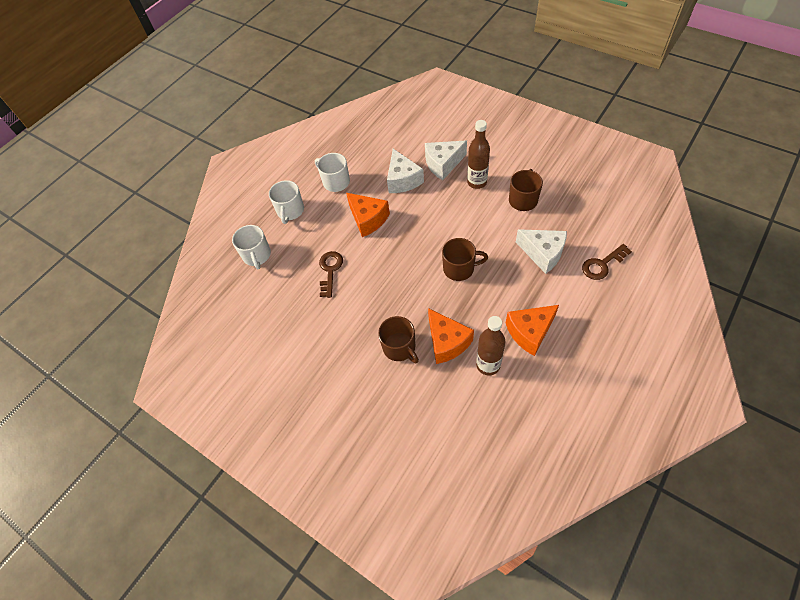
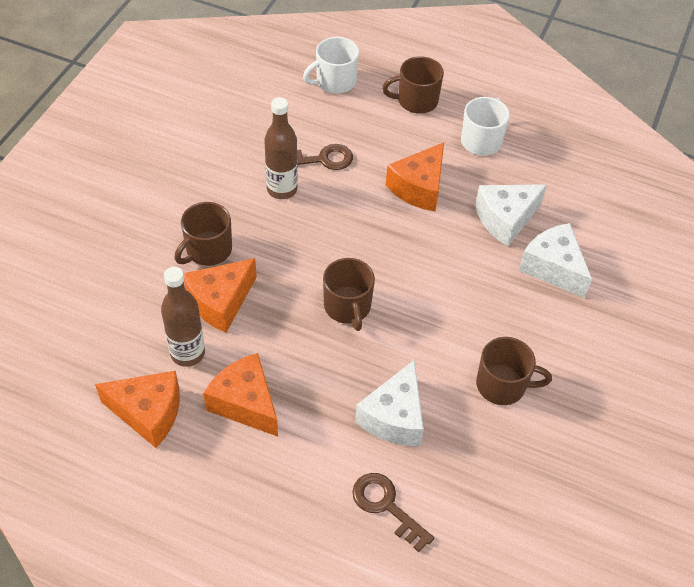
camera: 70 degrees right, 5 degrees down
(290, 211) = (416, 101): white mug -> brown mug
(477, 182) = (525, 317): brown bottle -> brown bottle (282, 189)
(535, 391) = (148, 413): none -> orange cheese

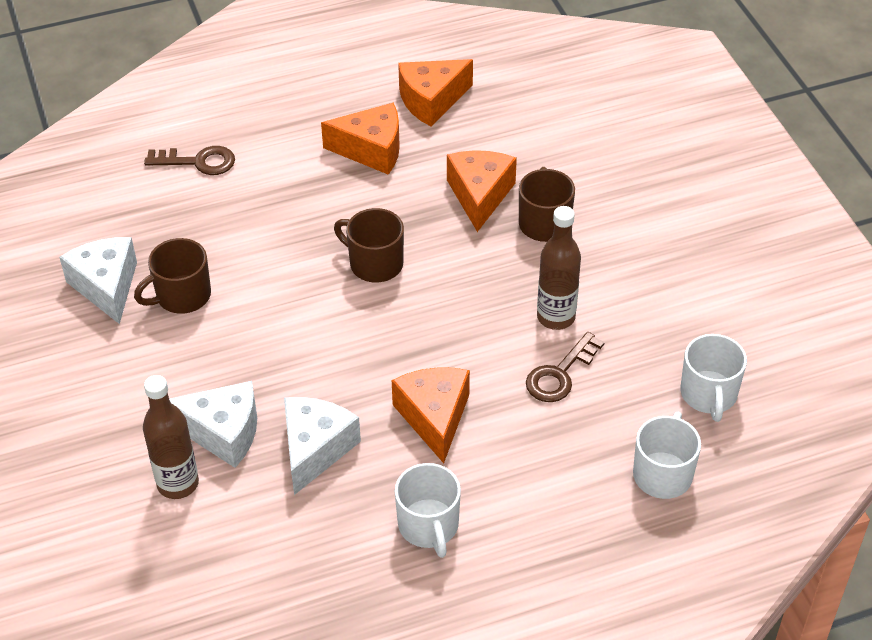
camera: 140 degrees right, 5 degrees down
(187, 353) = (455, 149): brown bottle -> brown bottle (178, 483)
(260, 95) = (709, 394): none -> white mug
(394, 417) = (249, 215): white cheese -> white cheese (106, 286)
(416, 101) = (552, 521): brown mug -> none

